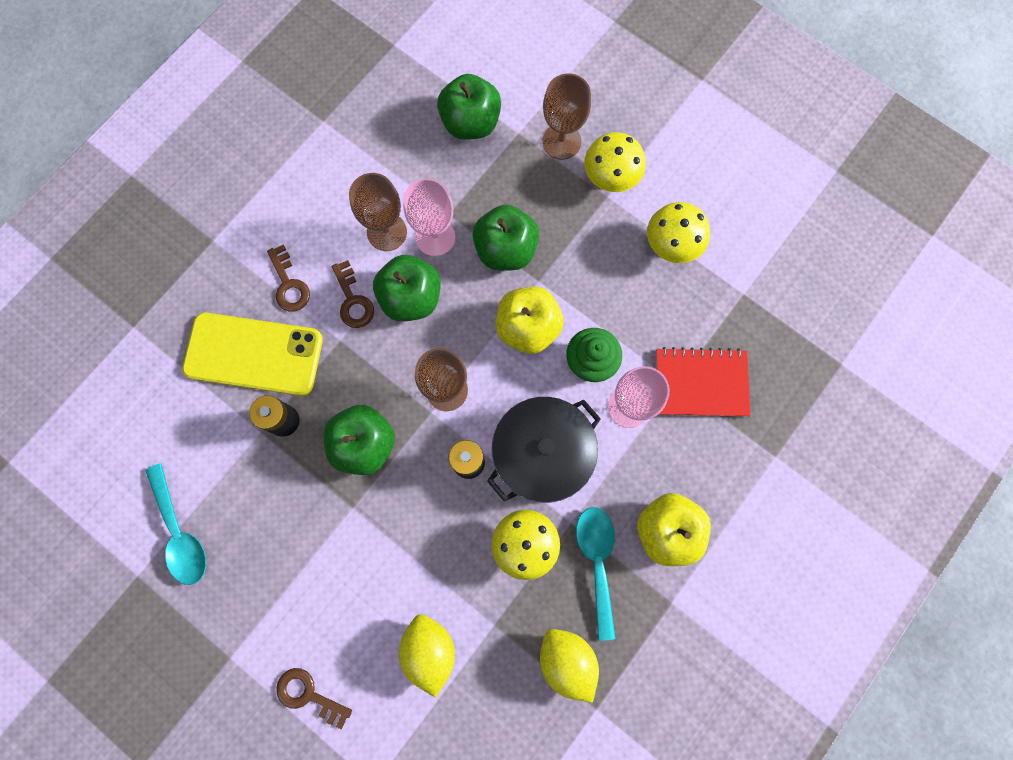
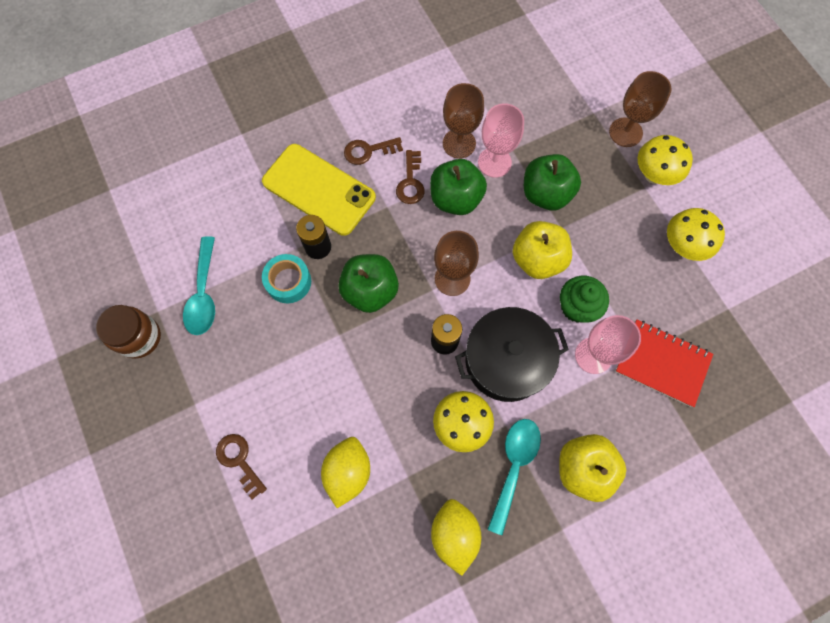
camera: 25 degrees right, 5 degrees down
(131, 614) = (139, 337): none -> brown jar
(269, 475) = (288, 281): none -> turquoise tape
(289, 284) = (368, 151): brown key -> brown key turned 75 degrees clockwise
(470, 123) = (559, 91): green apple -> none

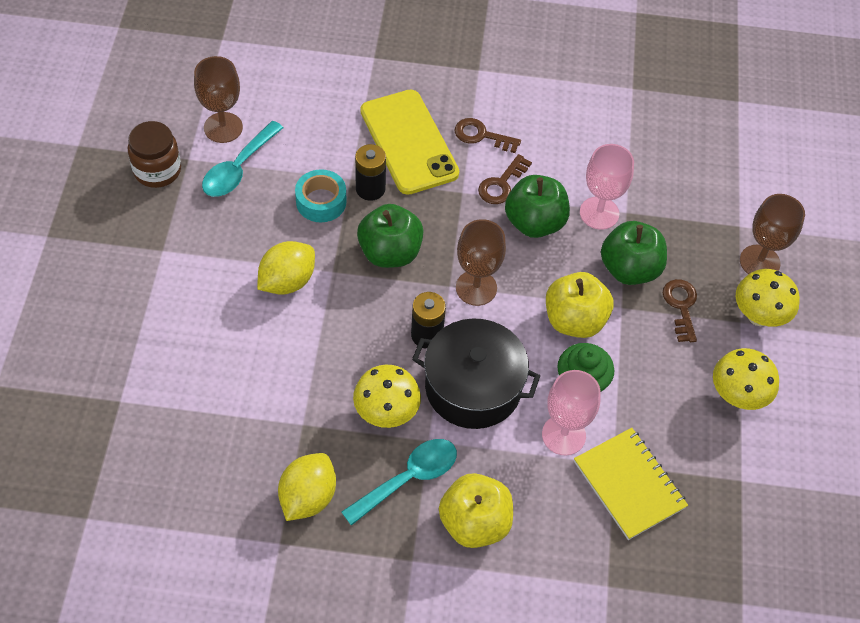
camera: 30 degrees right, 15 degrees down
(239, 460) = (165, 317): brown key -> brown key (681, 306)
(348, 471) = (252, 386): yellow lemon -> yellow lemon (287, 281)
(459, 143) = (576, 177): brown goblet -> brown goblet (223, 127)
(662, 363) = (629, 484): red notebook -> yellow notebook

